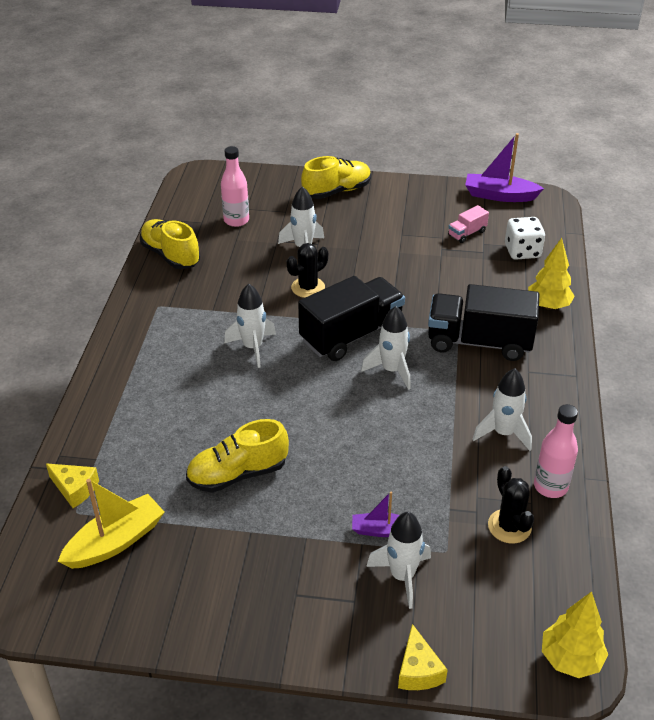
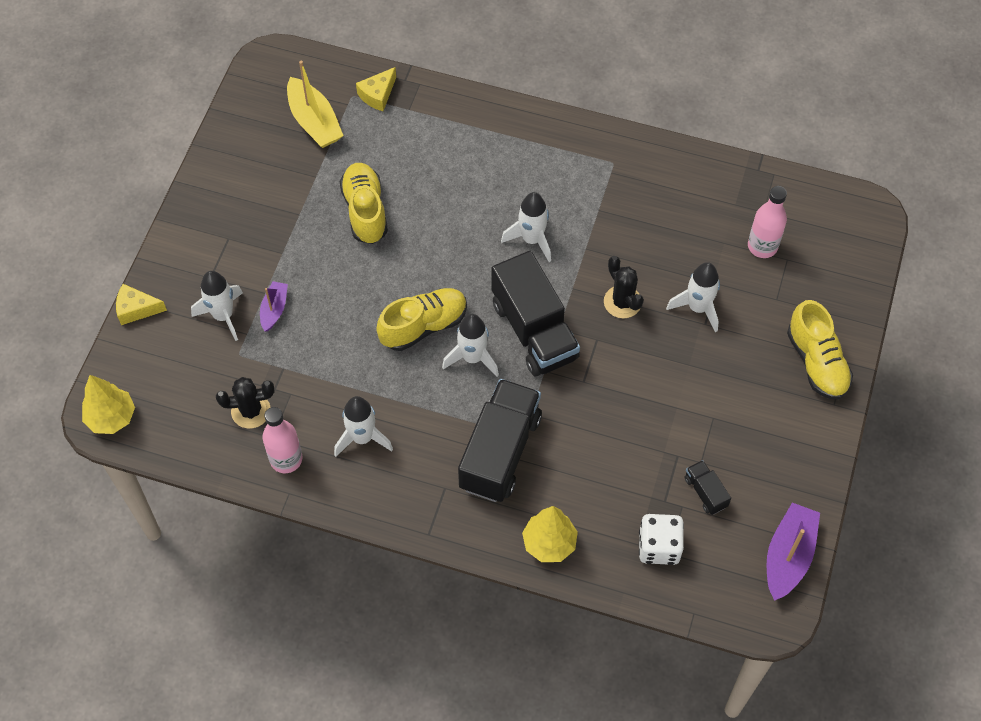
camera: 100 degrees right, 20 degrees up
(170, 255) = (701, 178): yellow shoe -> yellow shoe (424, 326)
(467, 233) = (705, 492): pink truck -> black truck

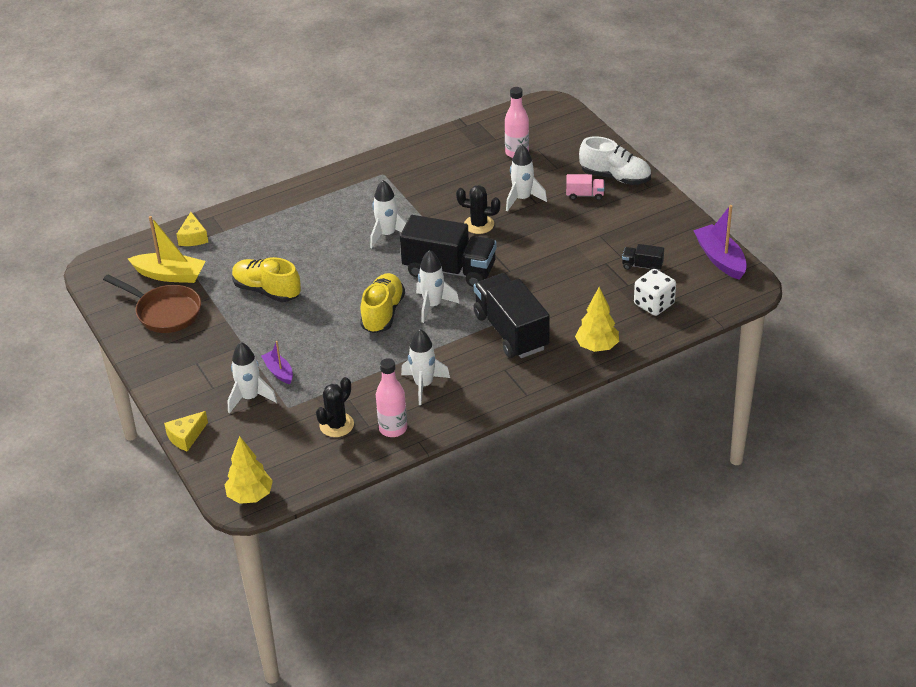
camera: 45 degrees left, 20 degrees down
(266, 160) = (165, 312): none -> brown pan
(760, 357) = (585, 195): none -> pink truck
(816, 362) = (615, 177): yellow shoe -> white shoe

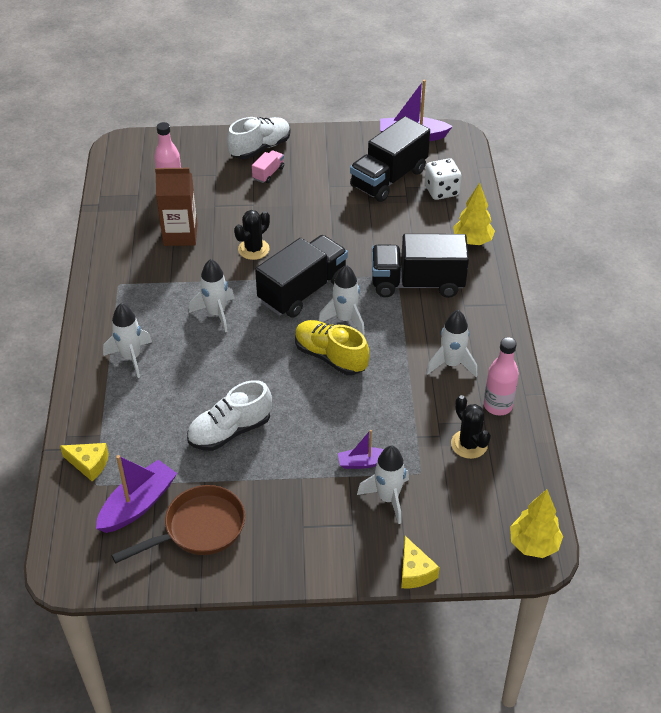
camera: 65 degrees left, 5 degrees up
(170, 275) = (138, 505): yellow boat -> purple boat
(267, 291) = (230, 431): yellow shoe -> white shoe
(464, 180) = (180, 235): none -> brown carton
(522, 199) = (241, 210): white rocket -> white rocket (131, 357)
(642, 266) = (388, 178): black truck -> black truck, size x2.26

